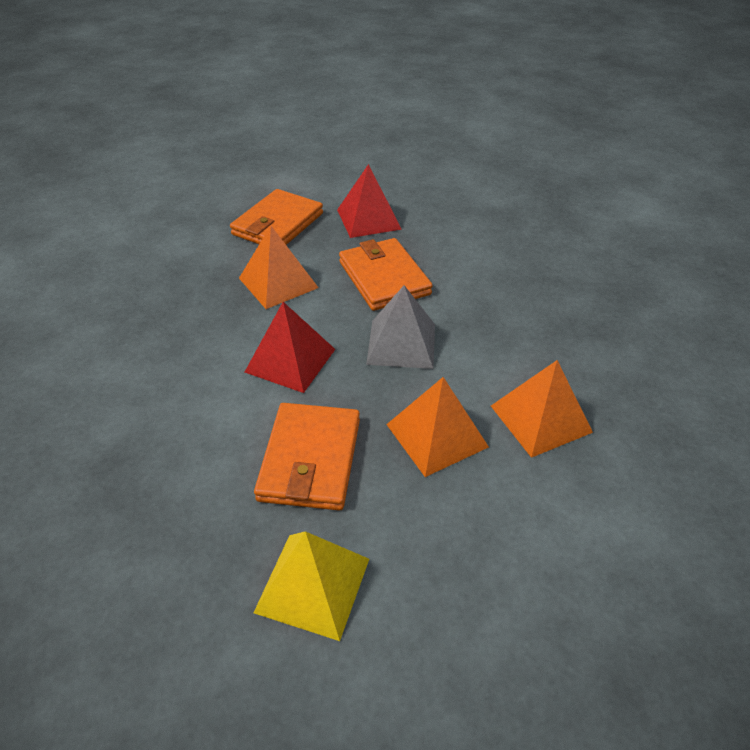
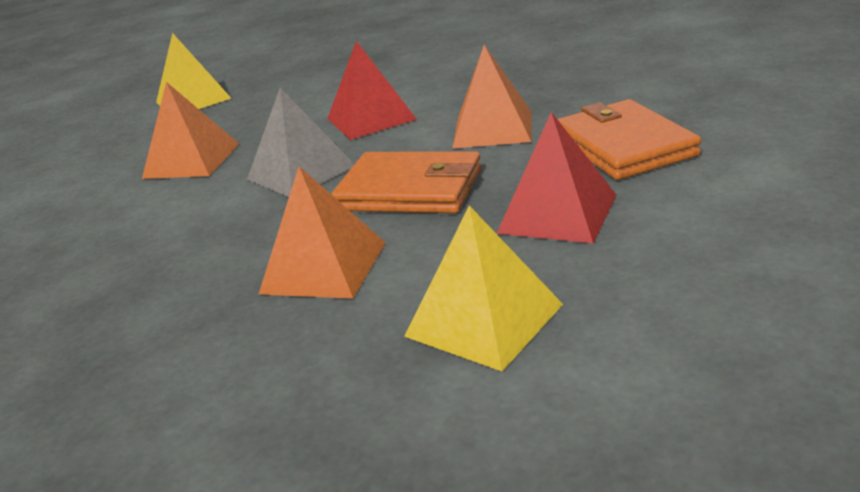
camera: 135 degrees right, 15 degrees down
(310, 459) = (266, 111): orange wallet -> none
(464, 207) = (483, 320): none -> yellow pyramid
(540, 419) = (109, 212): orange pyramid -> orange pyramid (323, 267)

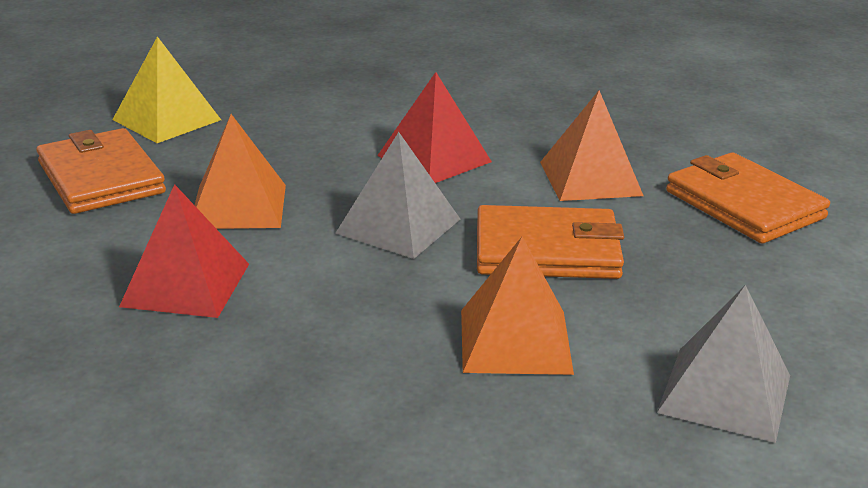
camera: 20 degrees left, 0 degrees up
(113, 143) = (100, 178): none -> orange wallet
(483, 320) = (724, 393): yellow pyramid -> grey pyramid
(558, 214) = (725, 280): red pyramid -> red pyramid (186, 285)

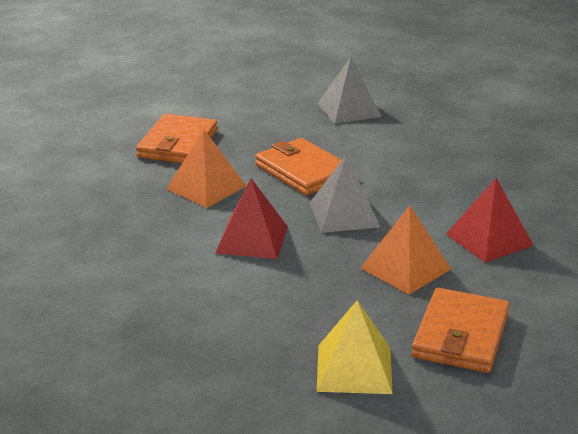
camera: 130 degrees left, 0 degrees up
(515, 341) = (386, 152): orange pyramid -> none

